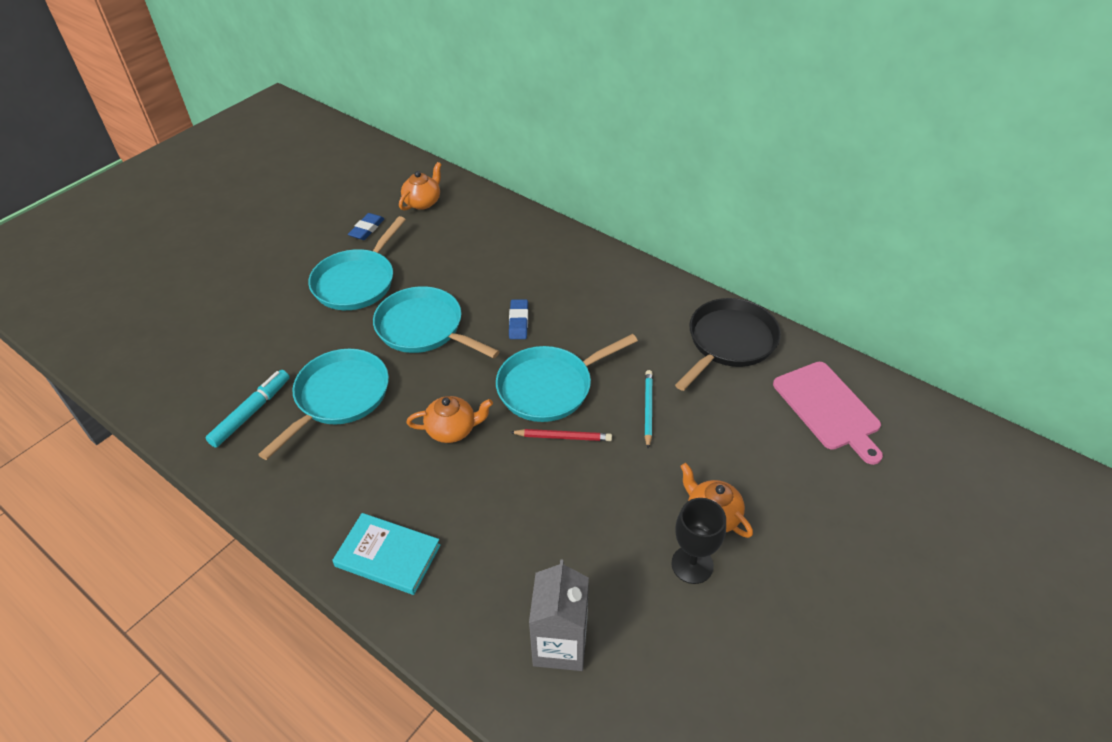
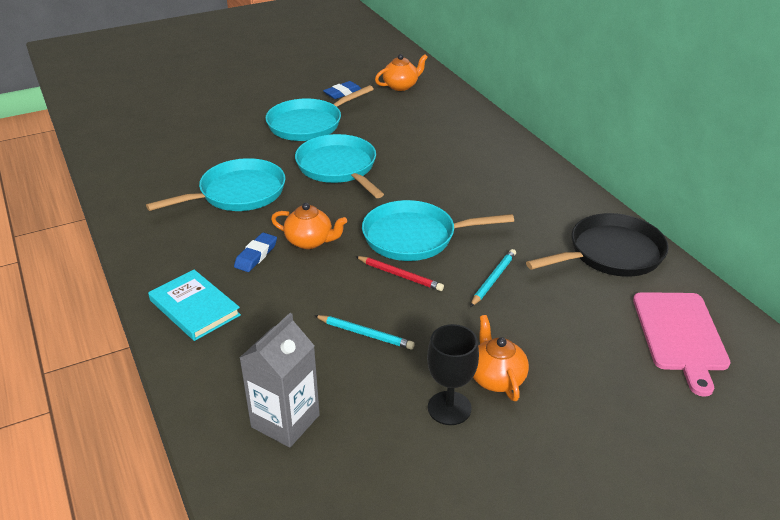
camera: 25 degrees right, 10 degrees down
(251, 412) = (167, 184): turquoise marker -> none
(518, 322) = (421, 185): blue eraser -> blue eraser (256, 255)
(572, 517) = (365, 334): none -> turquoise pencil

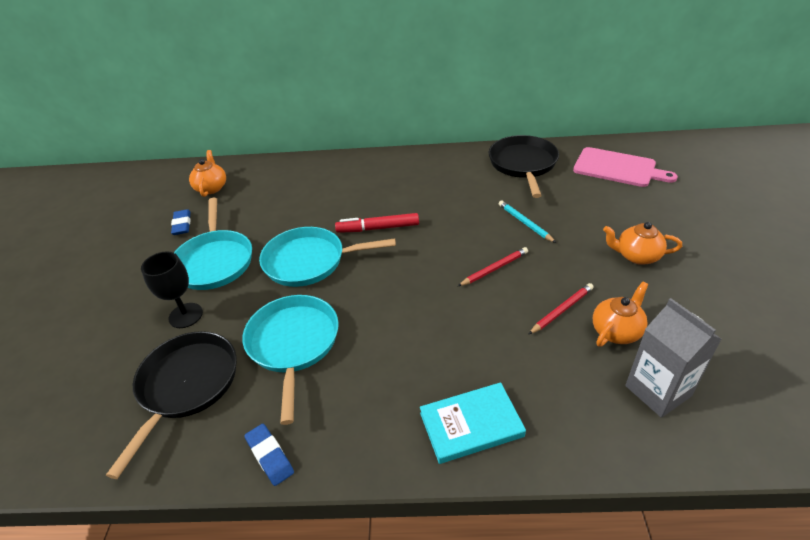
camera: 60 degrees left, 5 degrees up
(176, 163) = (186, 385): none -> black pan
(256, 255) = (411, 355): blue eraser -> blue eraser (270, 456)
(310, 241) = (413, 310): orange teapot -> orange teapot (616, 331)
(365, 334) = (562, 310): turquoise pencil -> red pencil
(411, 188) = (378, 228): none -> red marker
(414, 237) = (447, 246): turquoise pan -> none
(449, 408) = (663, 289): black goblet -> black goblet (185, 315)

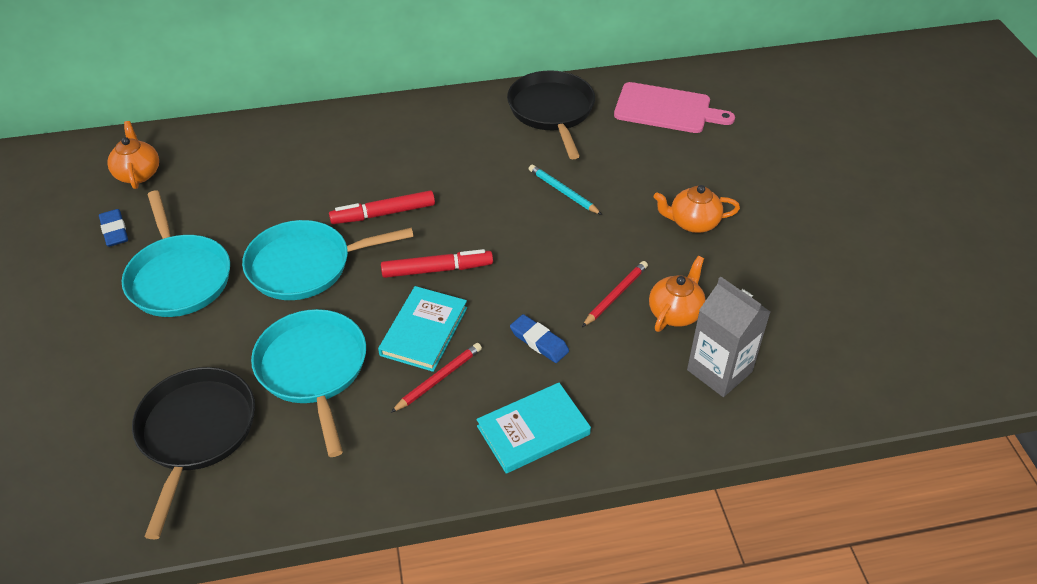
camera: 15 degrees left, 5 degrees up
(185, 315) = (164, 351): black goblet -> none
(270, 456) = (320, 493): blue eraser -> blue eraser (539, 341)
(390, 323) = (424, 331): none -> turquoise book
(411, 274) = (437, 269): none -> red marker
(494, 269) = (535, 253): red pencil -> red pencil (439, 379)

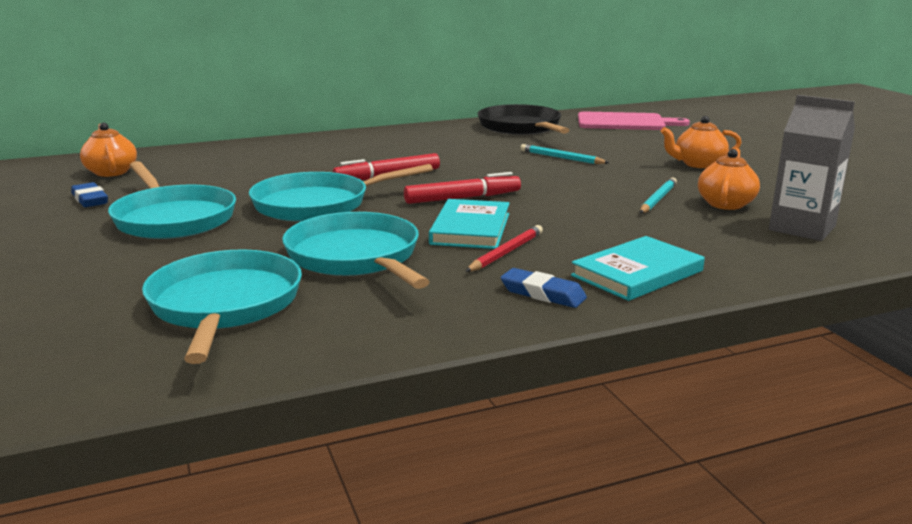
camera: 10 degrees left, 25 degrees down
(196, 433) = (224, 305): black pan -> turquoise pan
(539, 341) = (600, 226): blue eraser -> blue eraser (542, 294)
(616, 295) = (658, 199): red pencil -> turquoise pencil

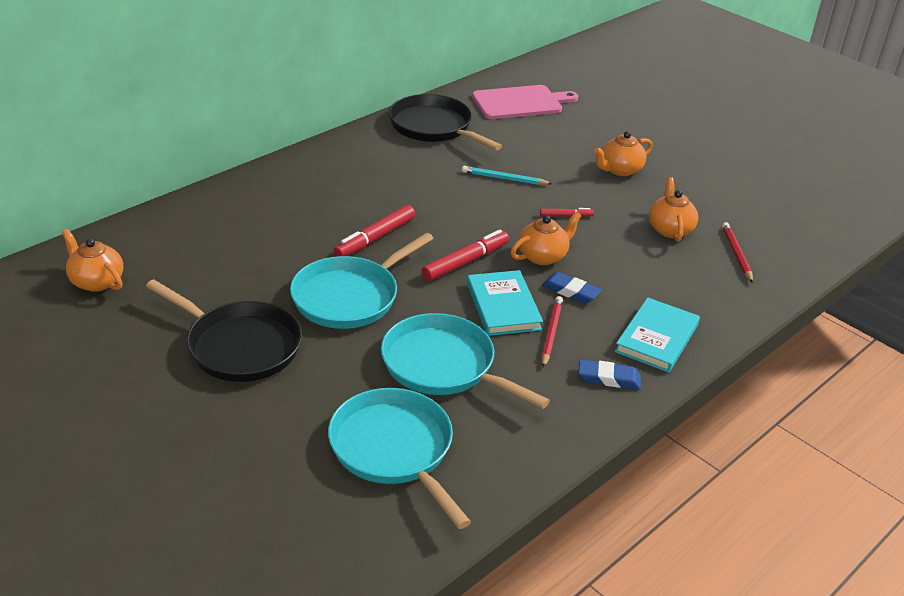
camera: 25 degrees left, 15 degrees up
(90, 199) = (127, 333): blue eraser -> blue eraser (570, 291)
(173, 218) = (239, 346): turquoise pan -> black pan
(553, 204) = (543, 256): none -> orange teapot
(606, 184) = (566, 216): none -> red marker
(658, 199) = (618, 233): turquoise pencil -> none
(802, 228) = (736, 254): grey carton -> red pencil

